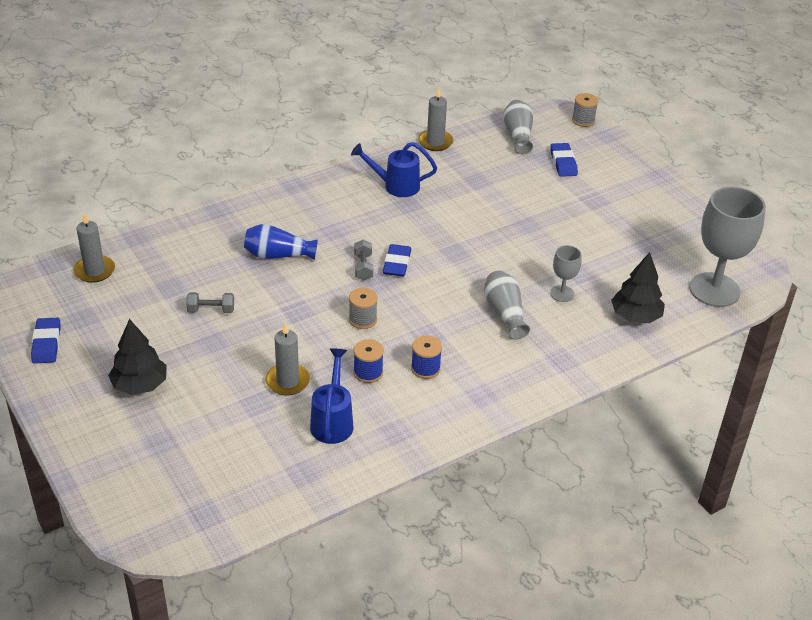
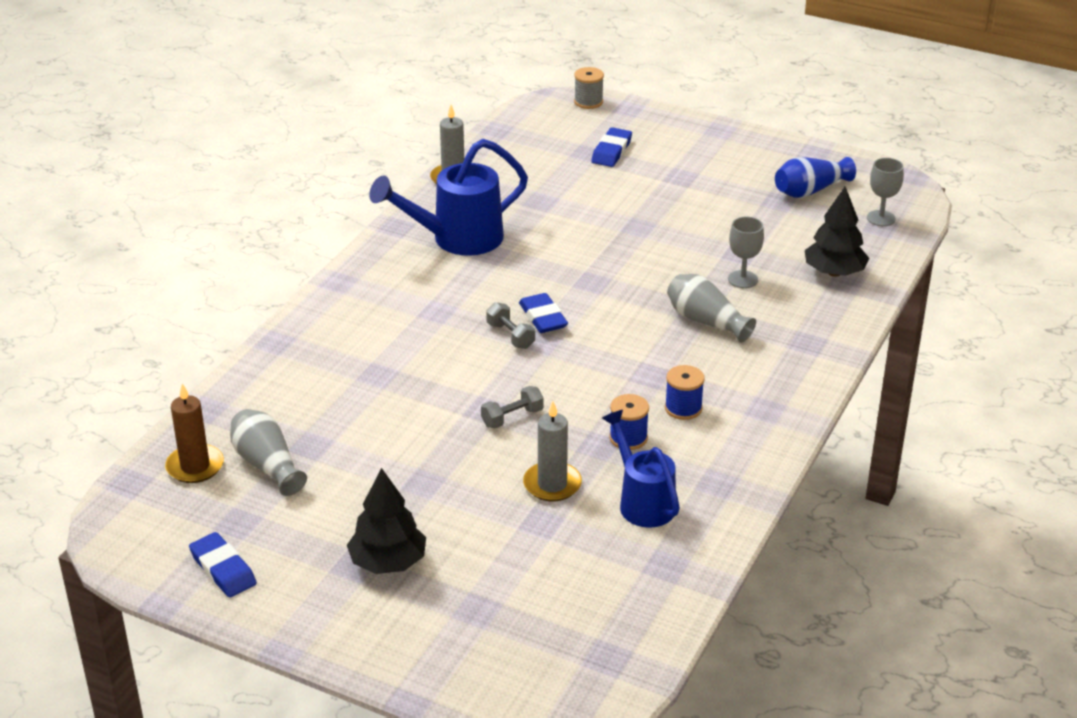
camera: 30 degrees left, 5 degrees down
(94, 271) = (195, 466): grey candle -> brown candle
(211, 310) = (385, 450): grey dumbbell -> grey dumbbell (512, 418)
(278, 255) = (400, 361): blue vase -> blue vase (810, 190)
(362, 319) = (566, 388): grey spool -> none
(396, 186) = (457, 239): blue watering can -> blue watering can, size x1.50
(518, 135) = (535, 140): grey vase -> grey vase (267, 465)
(563, 163) = (611, 151): blue eraser -> blue eraser turned 60 degrees clockwise
(714, 290) = (881, 218): grey goblet -> grey goblet, size x0.48

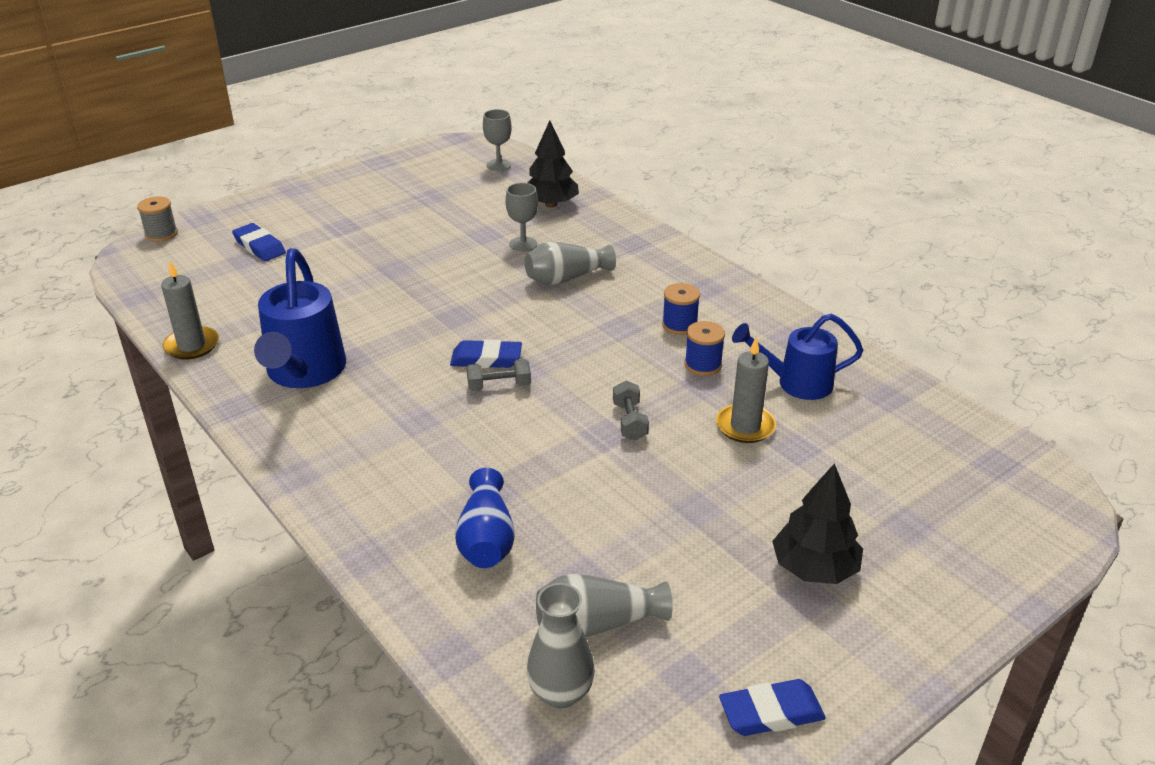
camera: 65 degrees left, 0 degrees up
(195, 466) = (560, 693): brown candle -> grey vase
(810, 190) = (430, 179): blue vase -> blue vase (486, 538)

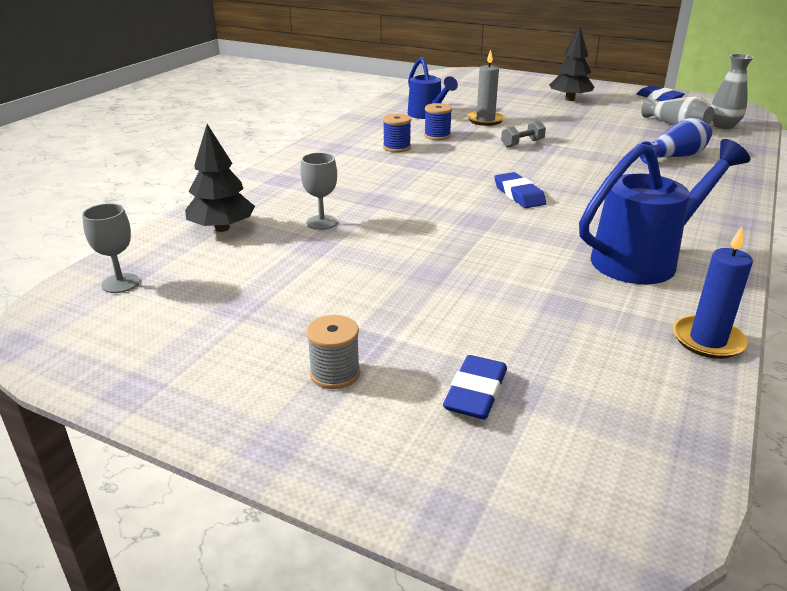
camera: 115 degrees left, 5 degrees down
(161, 234) = (543, 536): grey spool -> grey spool (335, 373)
(192, 345) = (707, 340): grey candle -> blue candle
(499, 386) = (543, 183): grey dumbbell -> none
(566, 278) = (368, 192): grey vase -> none

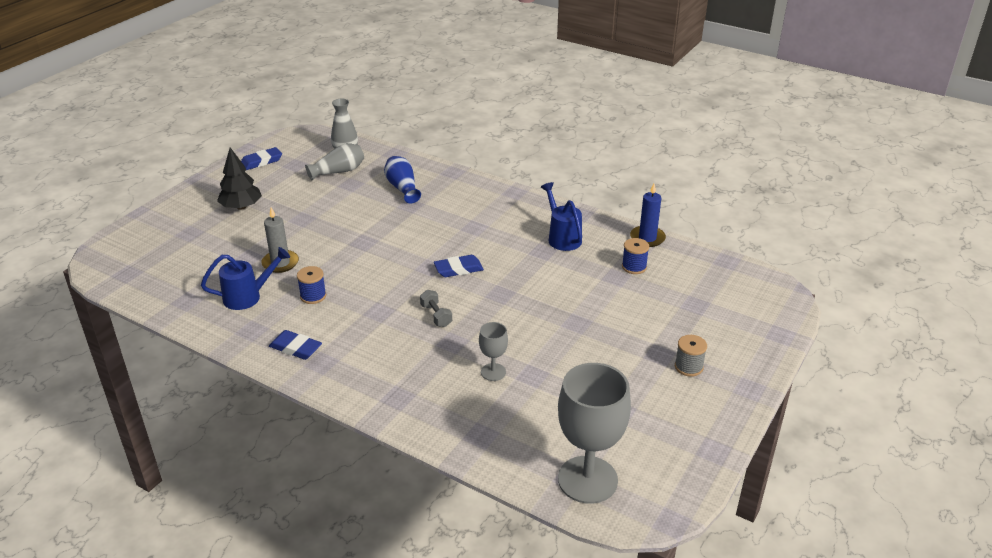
camera: 85 degrees left, 5 degrees up
(120, 283) = (587, 479): grey goblet -> grey goblet, size x2.10
(222, 228) = (497, 430): black tree -> none
(397, 147) = (336, 323): blue spool -> blue spool (634, 267)
(475, 393) = (699, 318): blue eraser -> blue eraser (295, 348)
(522, 144) = (351, 251): grey dumbbell -> grey dumbbell (436, 316)
(644, 259) = (562, 237): blue watering can -> blue watering can, size x0.67

